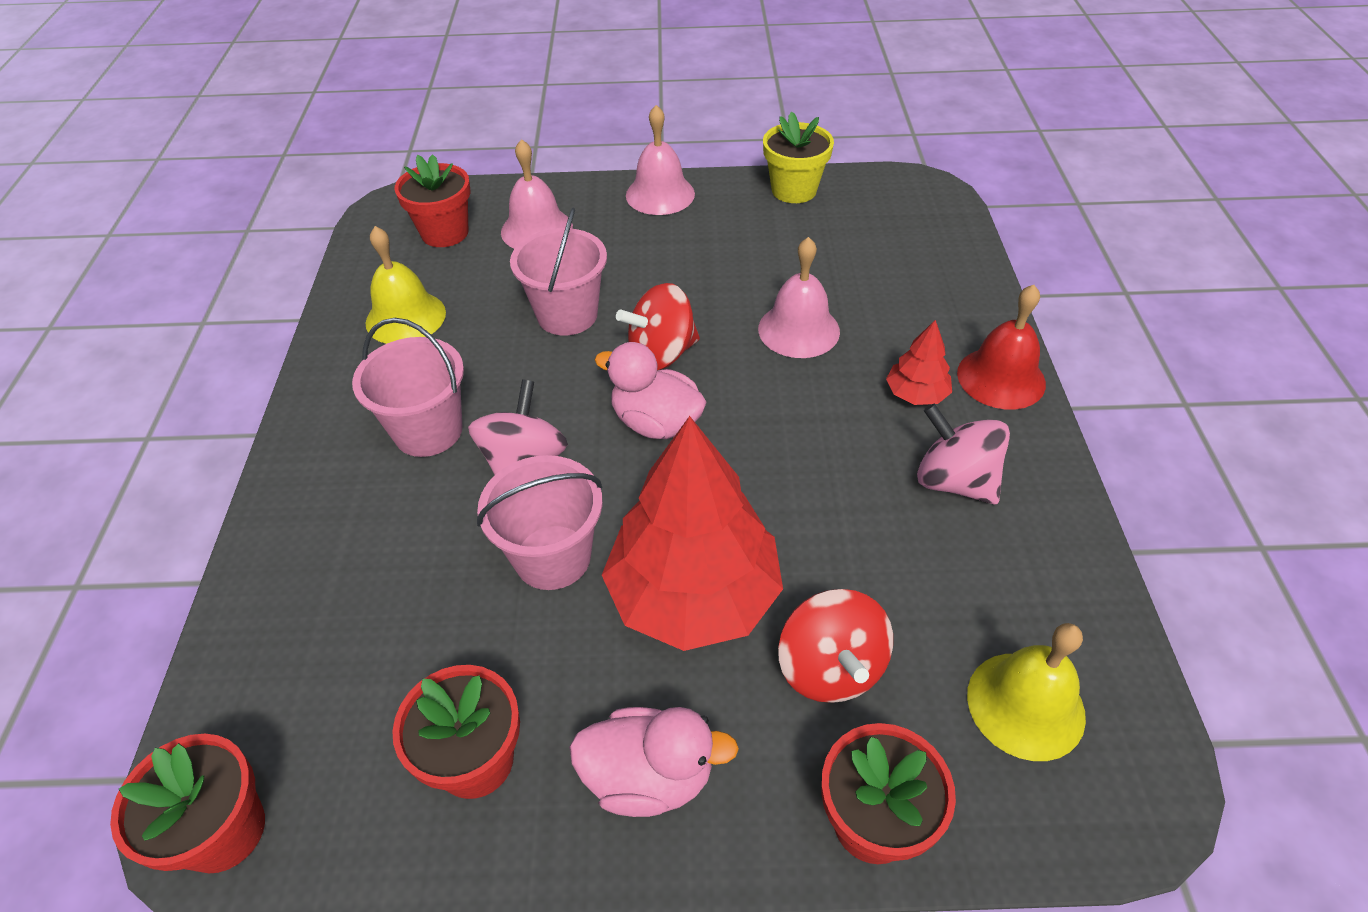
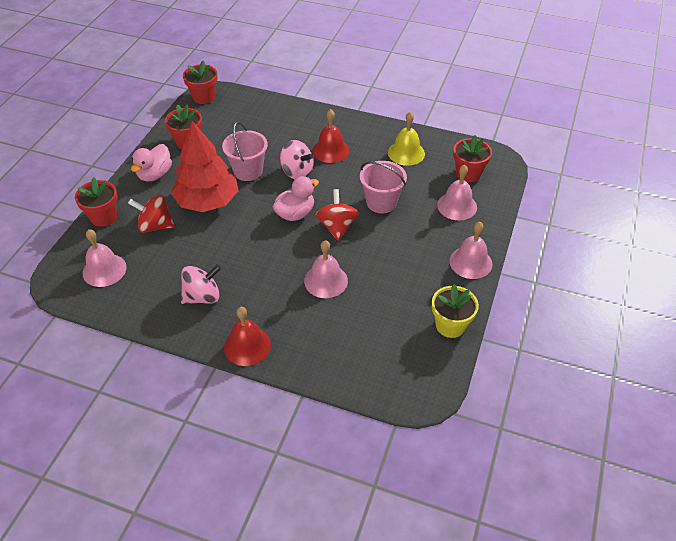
camera: 110 degrees right, 0 degrees up
(428, 431) = (330, 150): pink bucket -> red bell
(916, 394) = (258, 307): red tree -> none
(1025, 705) = (104, 270): yellow bell -> pink bell

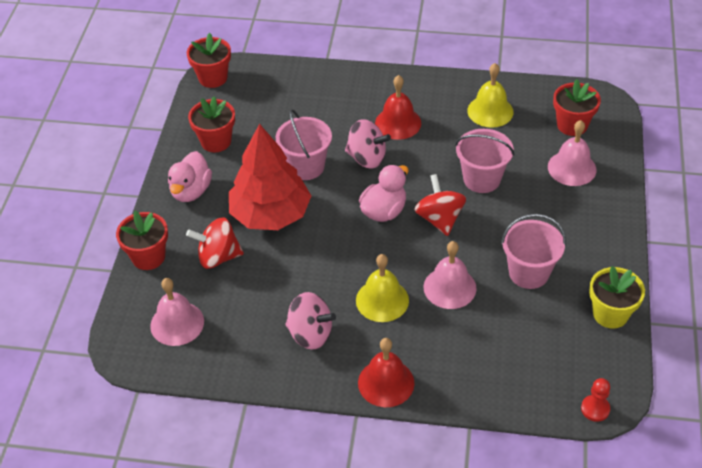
camera: 10 degrees left, 0 degrees up
(202, 296) = (310, 334): pink spinning top -> pink spinning top turned 60 degrees clockwise
(268, 281) = (382, 300): none -> yellow bell
(394, 281) = (528, 273): none -> pink bucket
(411, 400) = (595, 409): none -> red pawn
(470, 262) = (609, 234): pink bell -> none

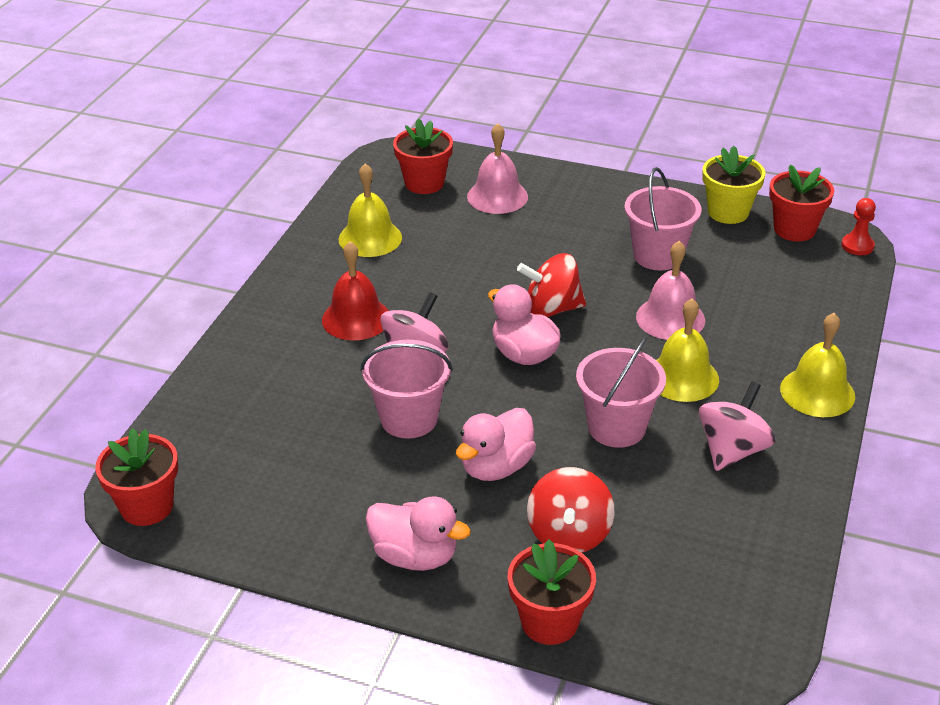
camera: 80 degrees left, 10 degrees down
(177, 323) = (696, 594): pink bell -> none
(216, 141) = (309, 515): red flower pot -> red flower pot (794, 229)
(270, 214) = (496, 467): red tree -> pink duck
(386, 382) = (817, 392): red bell -> yellow bell
(481, 179) = (492, 265): pink bucket -> pink bucket (616, 427)

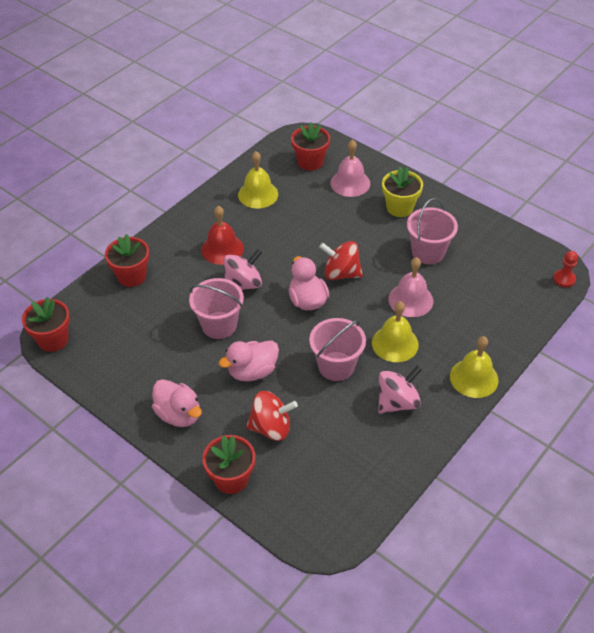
camera: 20 degrees right, 10 degrees up
(569, 534) = (271, 427): red spinning top -> red spinning top turned 120 degrees counterclockwise
(728, 212) = (492, 231): yellow flower pot -> yellow flower pot (399, 208)
(794, 229) = (528, 256): red flower pot -> red flower pot (131, 276)

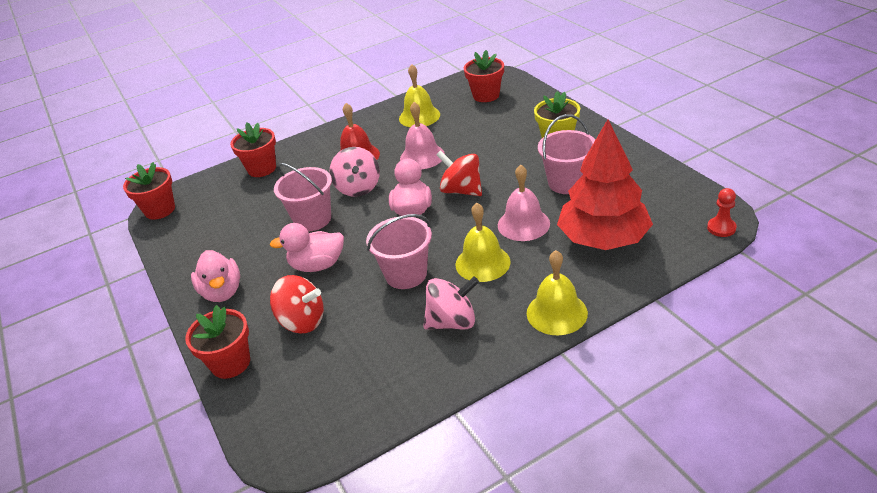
camera: 25 degrees right, 10 degrees down
(243, 284) = (358, 188): pink spinning top -> pink spinning top turned 90 degrees clockwise
(350, 183) = (516, 115): pink bell -> pink bell (422, 156)
(480, 304) = (603, 239): none -> red tree

